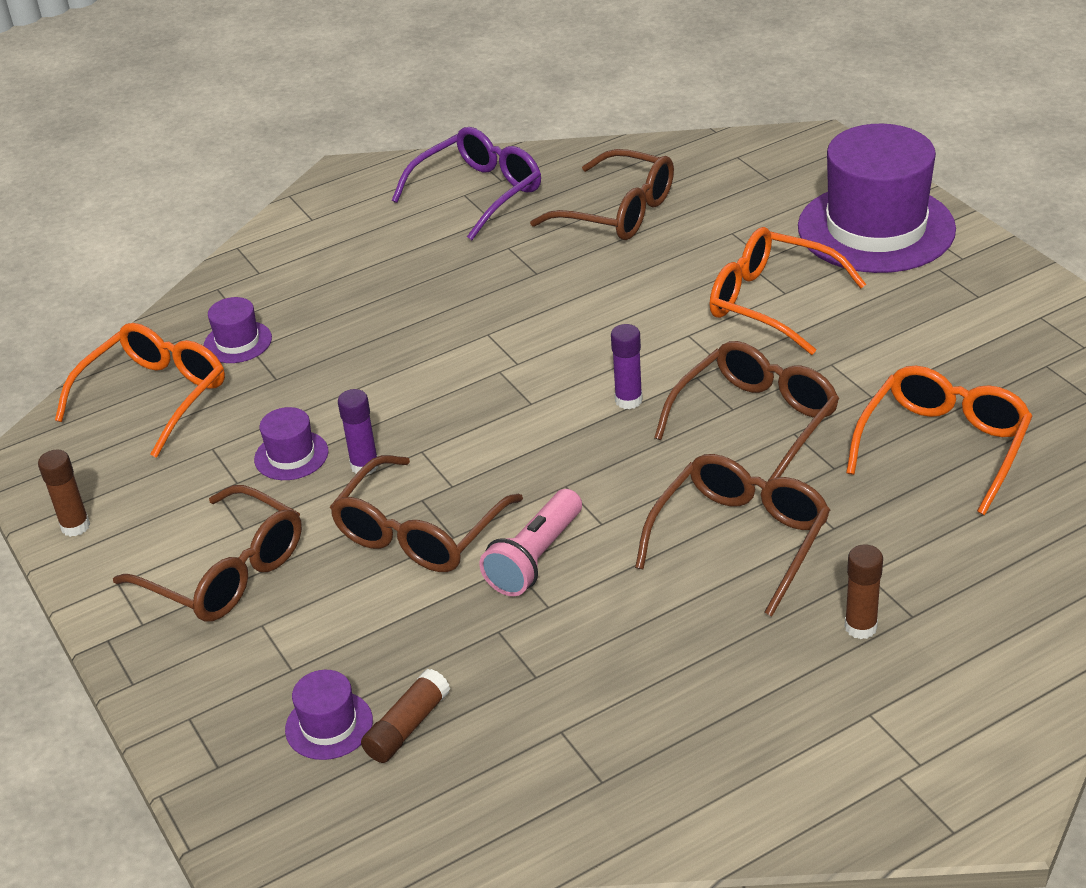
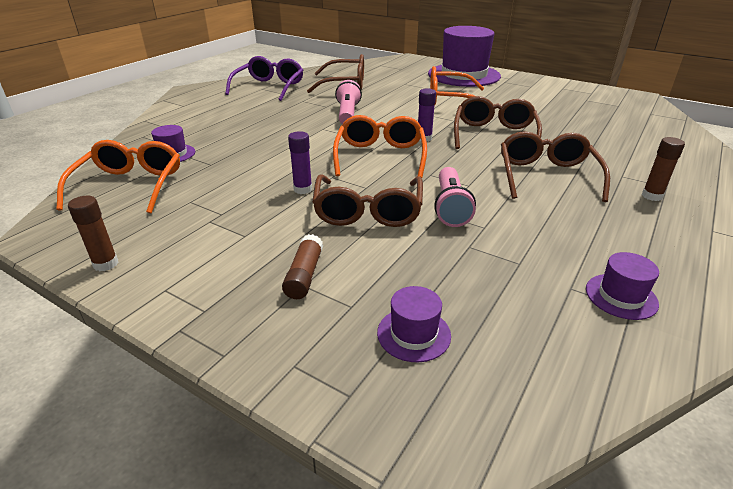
camera: 30 degrees left, 5 degrees down
(226, 572) = (251, 262): brown glasses -> none
(291, 455) = (249, 194): purple hat -> purple hat (621, 296)
(407, 727) = (471, 317): brown glue stick -> brown glue stick (304, 275)
(556, 303) = (347, 114): none -> pink flashlight
(943, 446) = (585, 128): orange glasses -> orange glasses (380, 156)

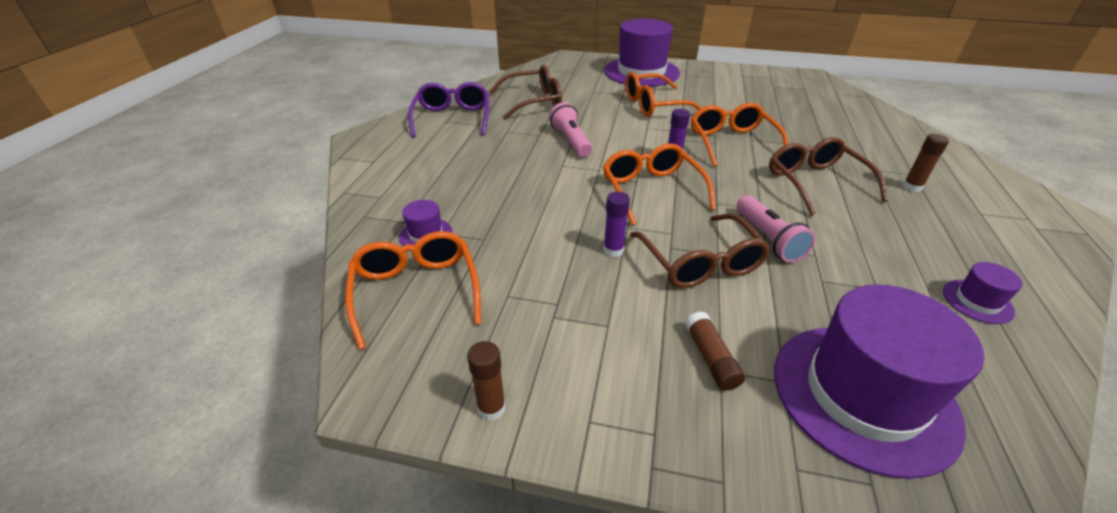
camera: 20 degrees left, 5 degrees up
(413, 334) = (863, 395): purple hat -> purple hat, size x2.36
(494, 135) = (731, 142): brown glasses -> orange glasses

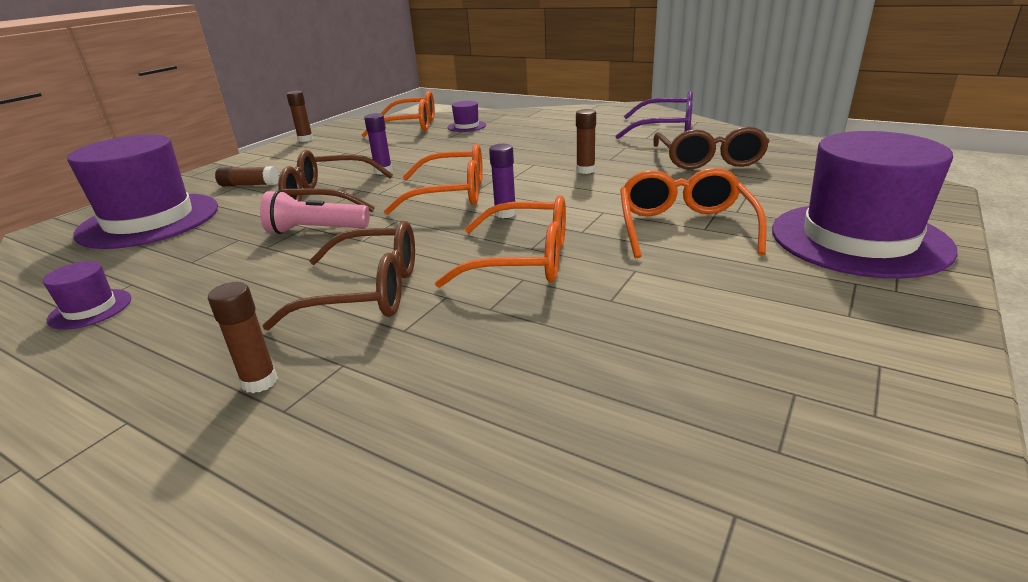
camera: 110 degrees right, 10 degrees down
(571, 141) = (585, 170): pink flashlight -> brown glue stick

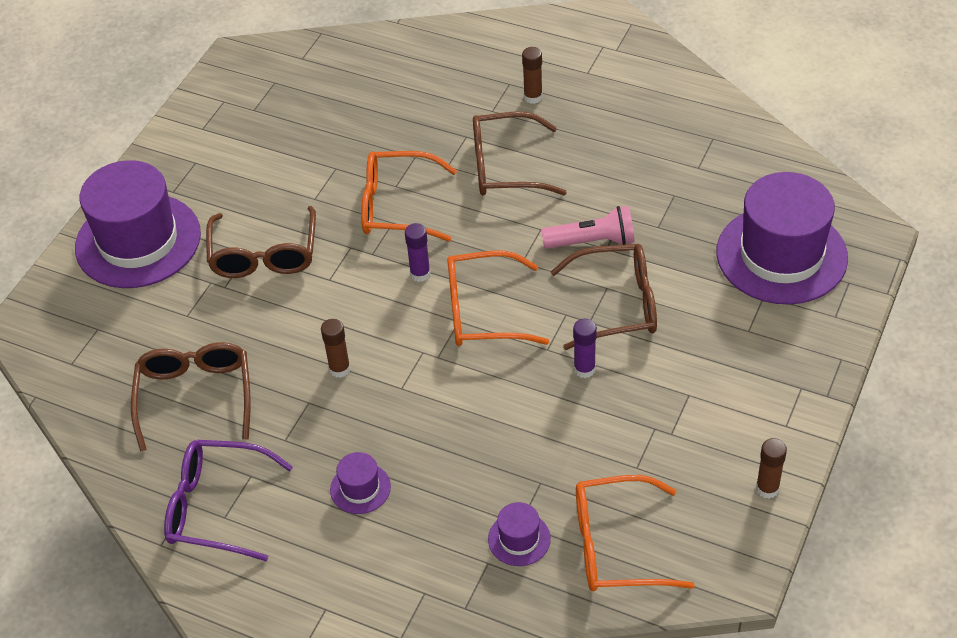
camera: 175 degrees right, 20 degrees up
(90, 309) = (700, 141): purple hat -> purple hat (360, 488)
(249, 185) = (735, 333): brown glue stick -> none
(684, 227) = (264, 255): orange glasses -> brown glasses

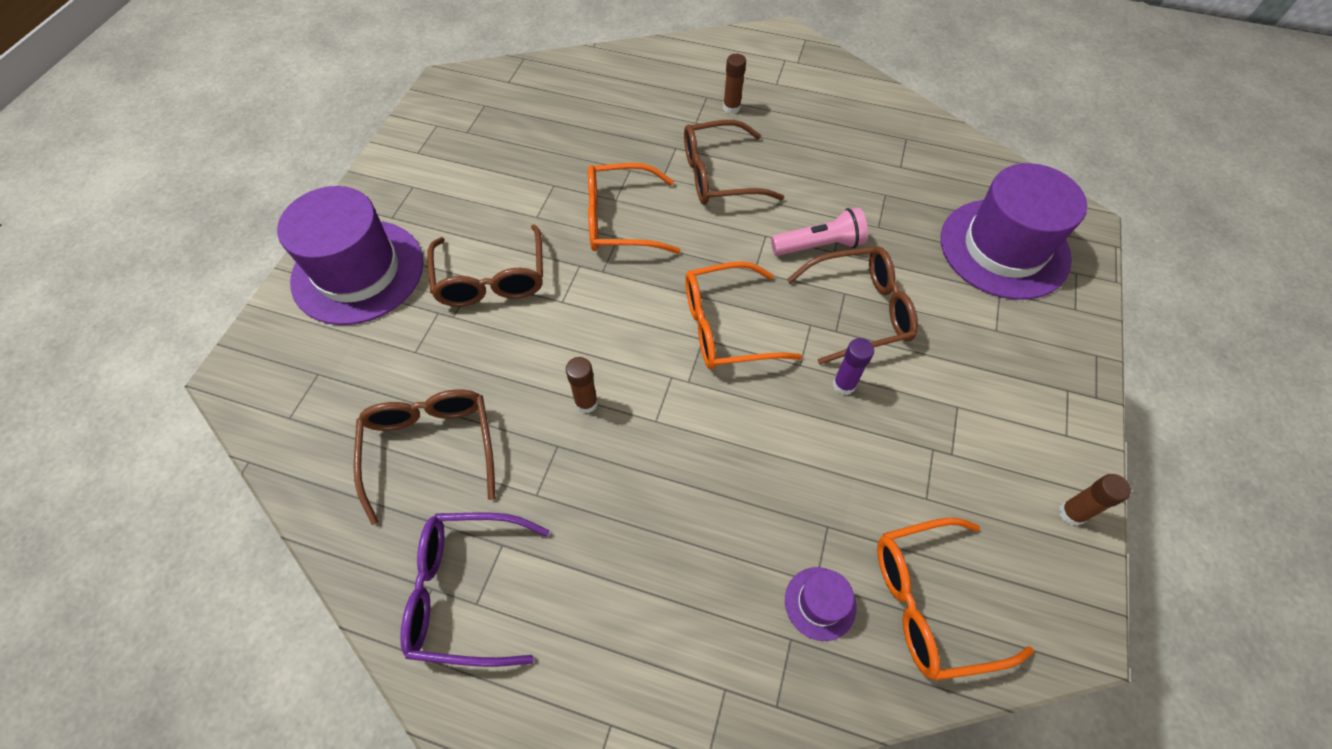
camera: 10 degrees left, 10 degrees up
(360, 488) = (629, 551): purple hat -> none
(420, 274) = (655, 290): purple glue stick -> none

